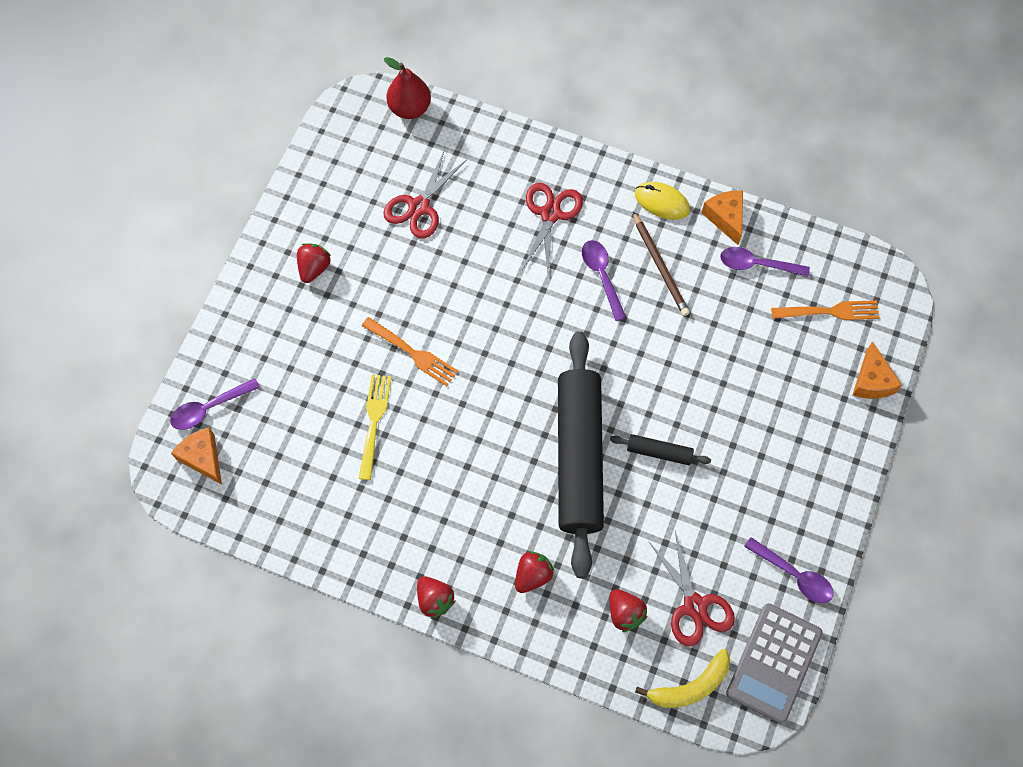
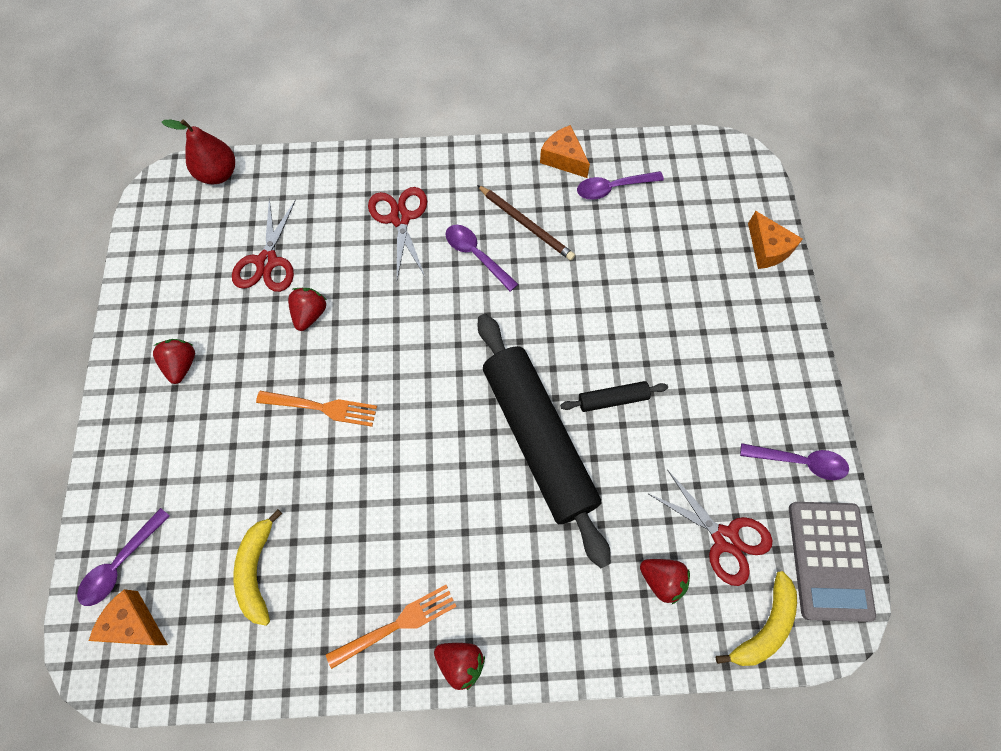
camera: 25 degrees left, 0 degrees up
(308, 459) = (256, 570): none -> yellow banana
(374, 423) = (312, 498): yellow fork -> none
(533, 575) = (550, 584): red strawberry -> red strawberry (310, 314)
(662, 202) = (499, 167): yellow mouse -> none
(829, 312) = (697, 203): orange fork -> orange fork (396, 625)

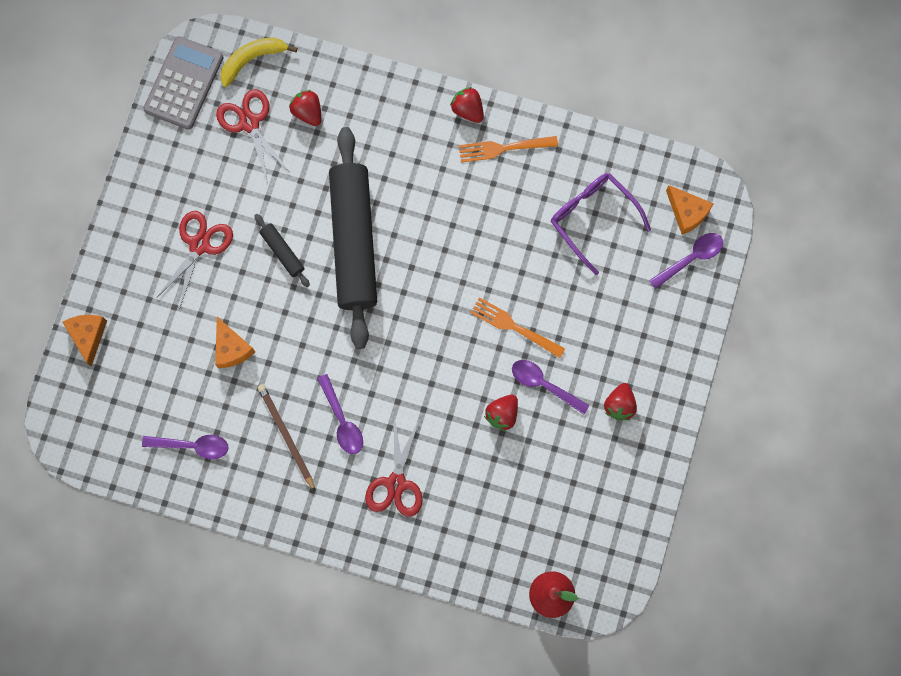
camera: 160 degrees left, 10 degrees up
(256, 570) = (593, 219): yellow banana -> purple glasses
(267, 261) = (527, 480): red scissors -> red scissors (199, 245)
(563, 158) = (223, 494): orange cheese -> orange cheese (231, 348)
(613, 399) = (282, 252): black rolling pin -> black rolling pin turned 45 degrees clockwise
(799, 462) = (165, 155): purple spoon -> purple spoon (544, 384)

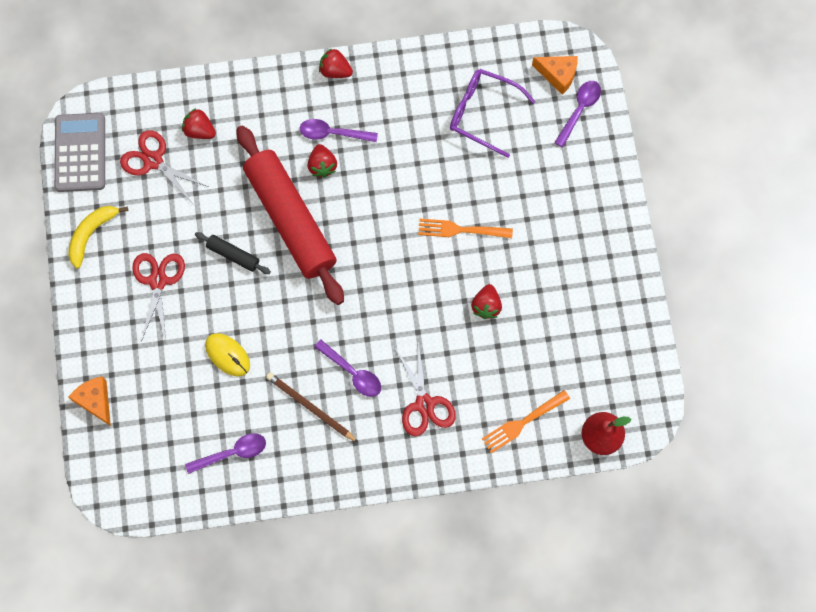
camera: 25 degrees left, 5 degrees down
(231, 348) = (227, 355): orange cheese -> yellow mouse
(252, 59) = (131, 108): yellow banana -> yellow banana (91, 234)
(353, 241) = (290, 220): black rolling pin -> red rolling pin
(504, 148) = (381, 88): orange fork -> orange fork (523, 422)
(544, 384) = (509, 266): purple spoon -> purple spoon (333, 133)
(619, 405) = (580, 254): red strawberry -> red strawberry (322, 166)

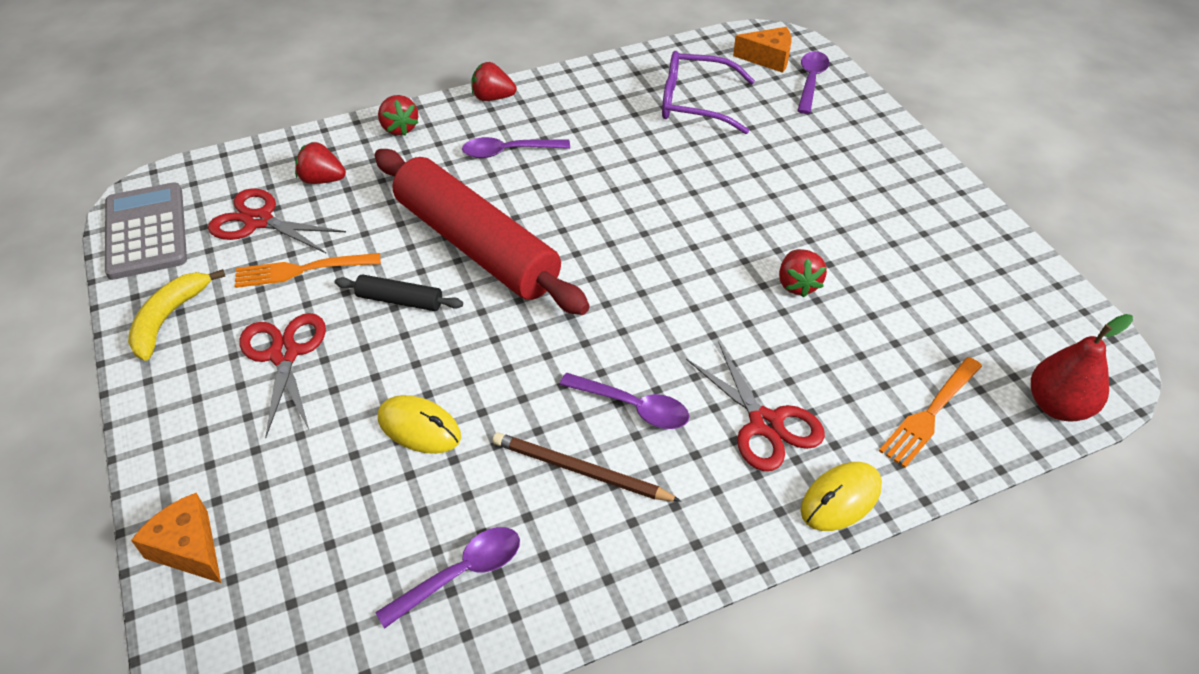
camera: 15 degrees left, 25 degrees down
(322, 166) = (504, 184): red strawberry -> red strawberry (399, 128)
(446, 462) = (840, 498): none -> yellow mouse
(461, 230) = (721, 212): orange fork -> orange fork (303, 270)

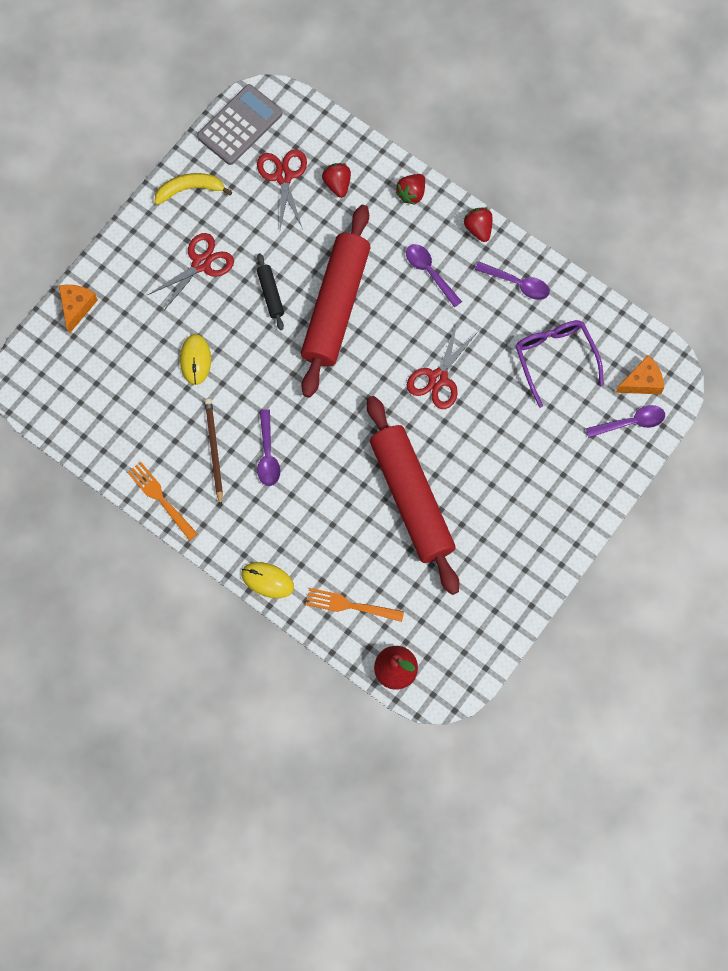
camera: 60 degrees right, 25 degrees up
(303, 270) = (262, 228): orange fork -> orange fork (161, 499)
(461, 574) = (129, 430): purple spoon -> purple spoon (517, 283)
(765, 424) = (294, 525): red scissors -> red scissors (438, 378)
(768, 58) = (641, 382): orange cheese -> orange cheese turned 90 degrees counterclockwise
(797, 284) = (411, 498): red strawberry -> red rolling pin

